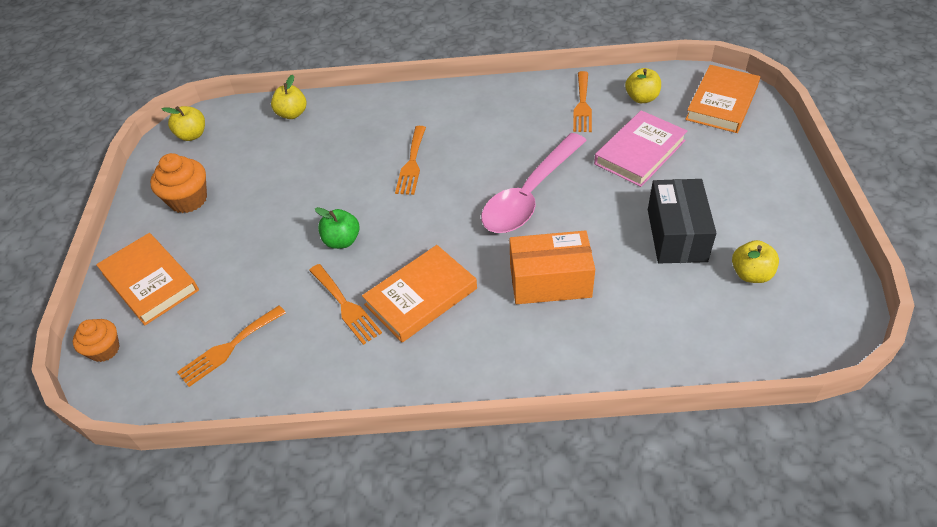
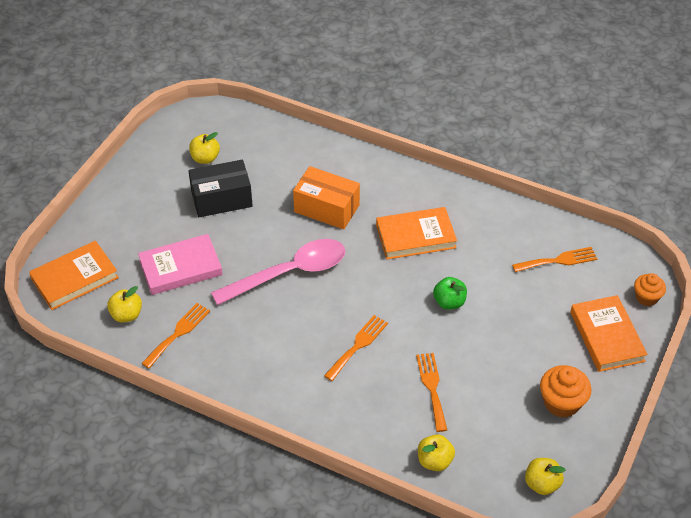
camera: 155 degrees left, 0 degrees up
(345, 306) = (469, 253): orange fork -> orange fork (432, 388)
(676, 235) = (221, 199): black box -> black box turned 45 degrees clockwise

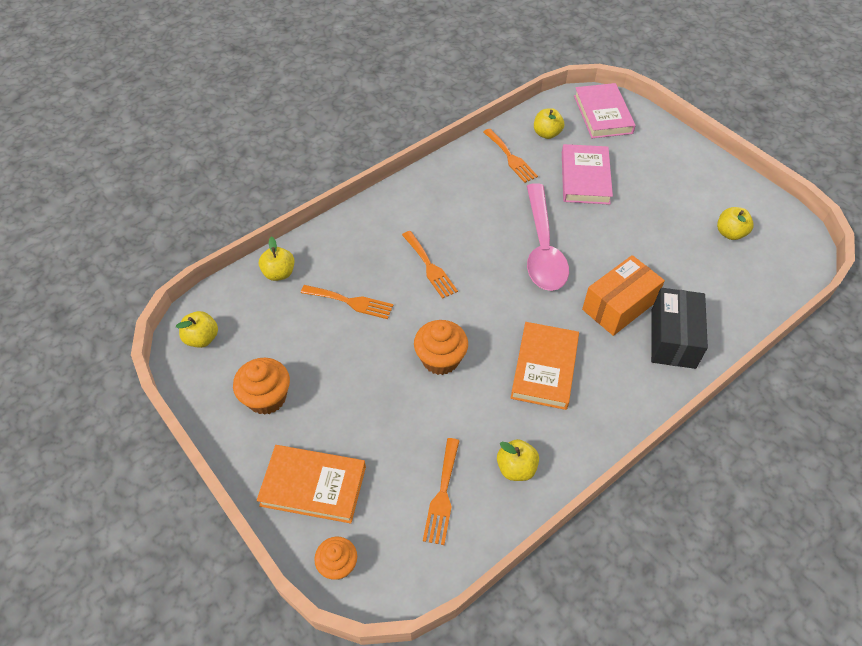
camera: 115 degrees right, 5 degrees up
(74, 278) = (603, 114): orange book -> pink book
(221, 199) = (664, 229): black box -> black box (673, 338)
(449, 302) = (440, 359): green apple -> orange cupcake
(509, 228) = (516, 468): none -> yellow apple

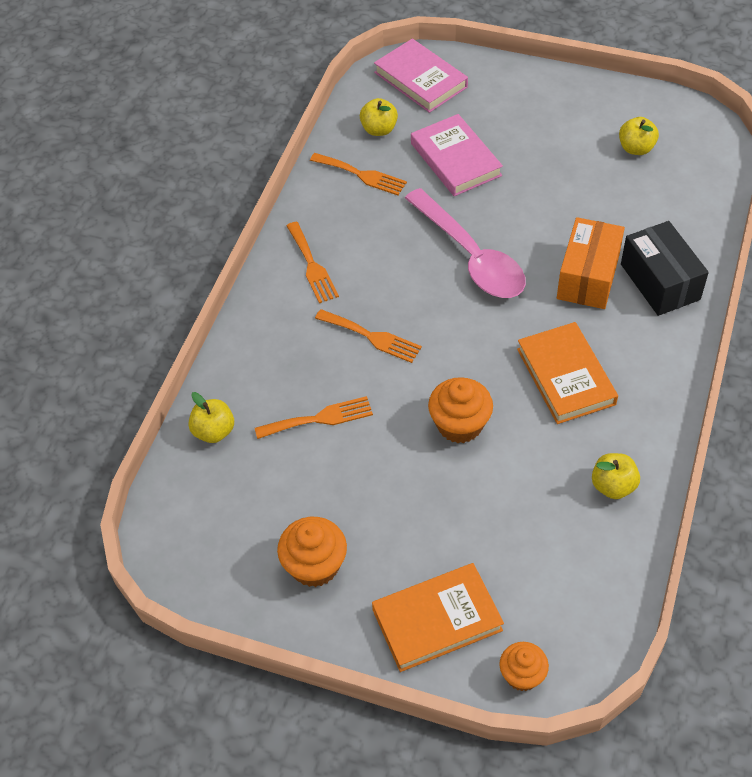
camera: 30 degrees left, 0 degrees up
(202, 338) = (189, 547): yellow apple -> none
(442, 495) = (566, 551): orange fork -> orange fork (312, 265)

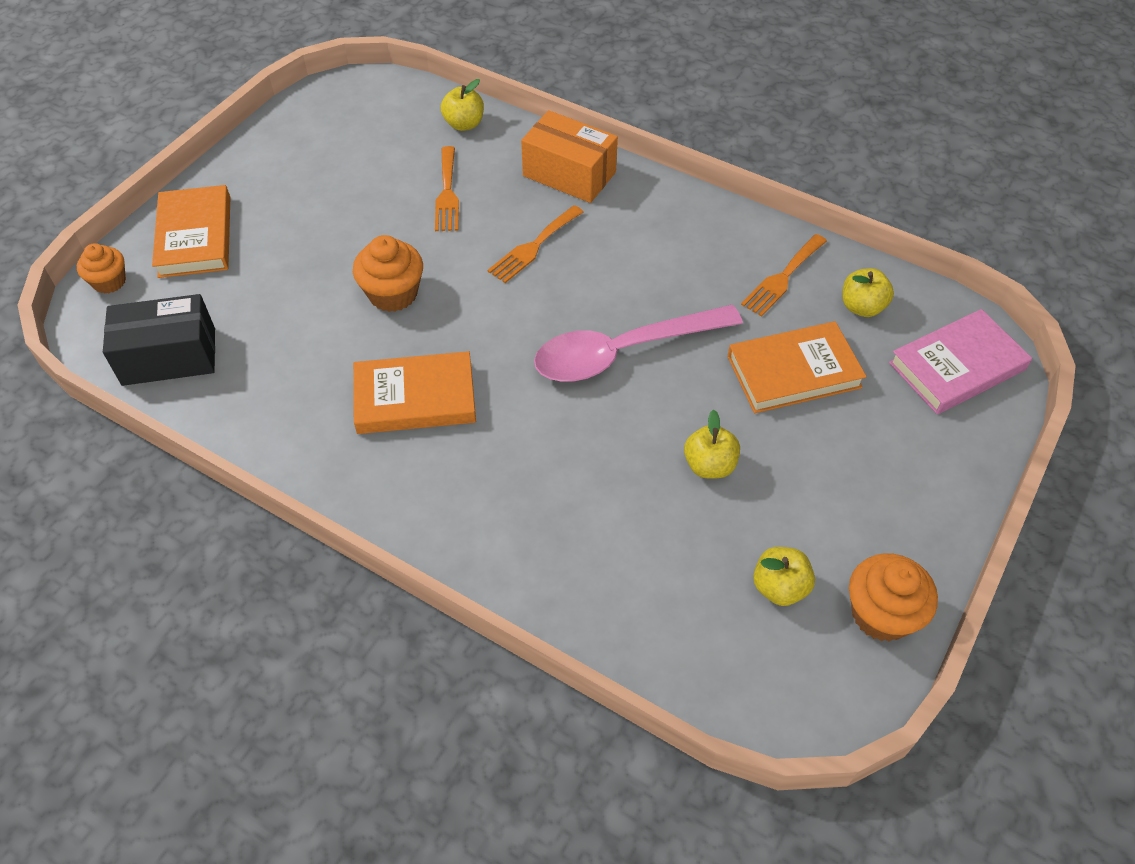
camera: 100 degrees right, 0 degrees up
(312, 265) = (649, 215): orange fork -> none
(315, 565) = (293, 168): orange cupcake -> orange cupcake (881, 614)
(455, 159) = (793, 372): pink book -> orange book
(588, 277) = (555, 460): orange box -> orange box (569, 174)
(613, 486) = (258, 402): yellow apple -> yellow apple (709, 465)
(659, 282) = (521, 536): black box -> black box (169, 356)

